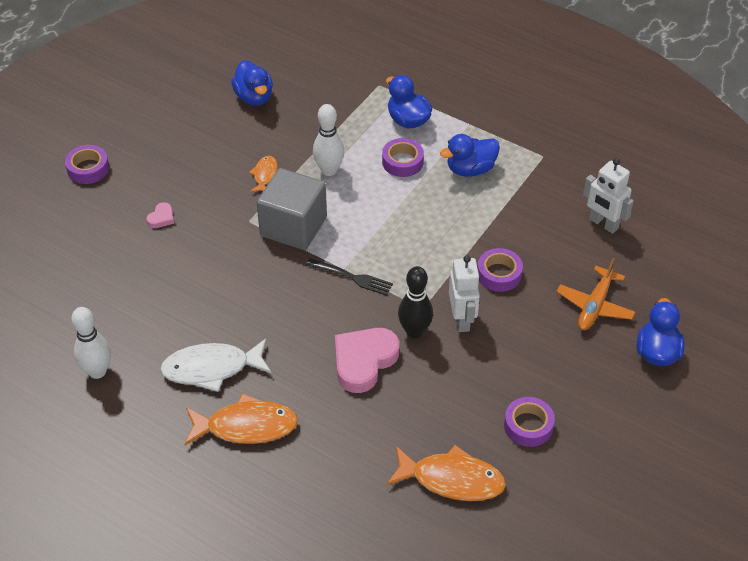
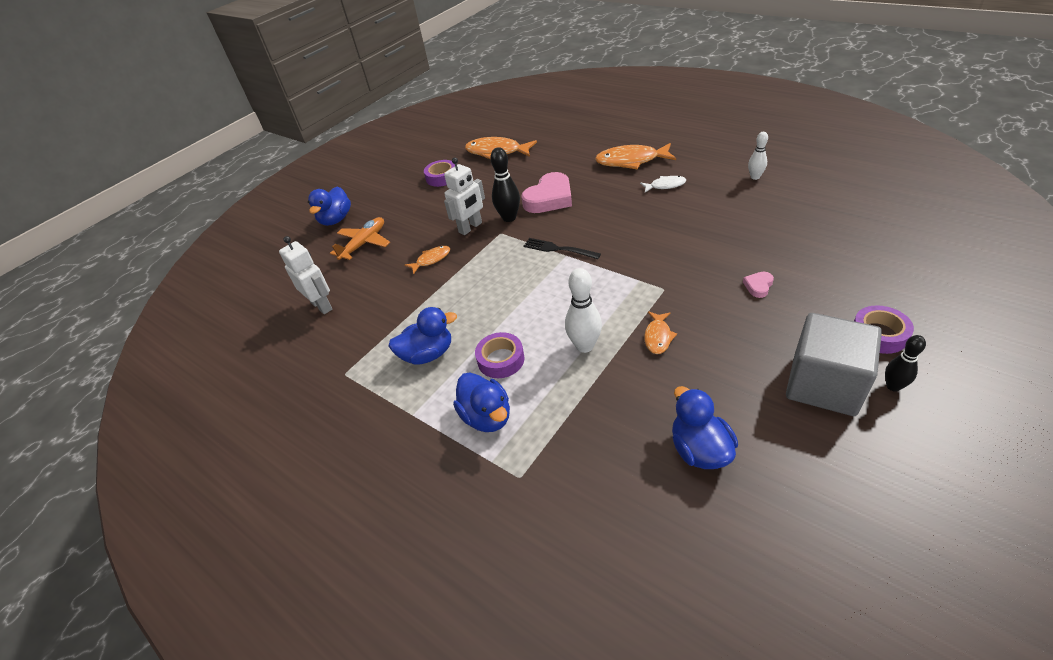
camera: 170 degrees left, 5 degrees down
(97, 371) = (755, 177): white bowling pin -> white bowling pin, size x0.63
(104, 131) = (893, 386): none -> black bowling pin
(212, 368) = (665, 185): white fish -> white fish, size x0.54
(293, 226) = (617, 286): grey cube -> grey cube (824, 384)
(462, 319) = (470, 227): white robot -> white robot turned 135 degrees counterclockwise
(499, 274) = (431, 260): purple tape -> orange fish

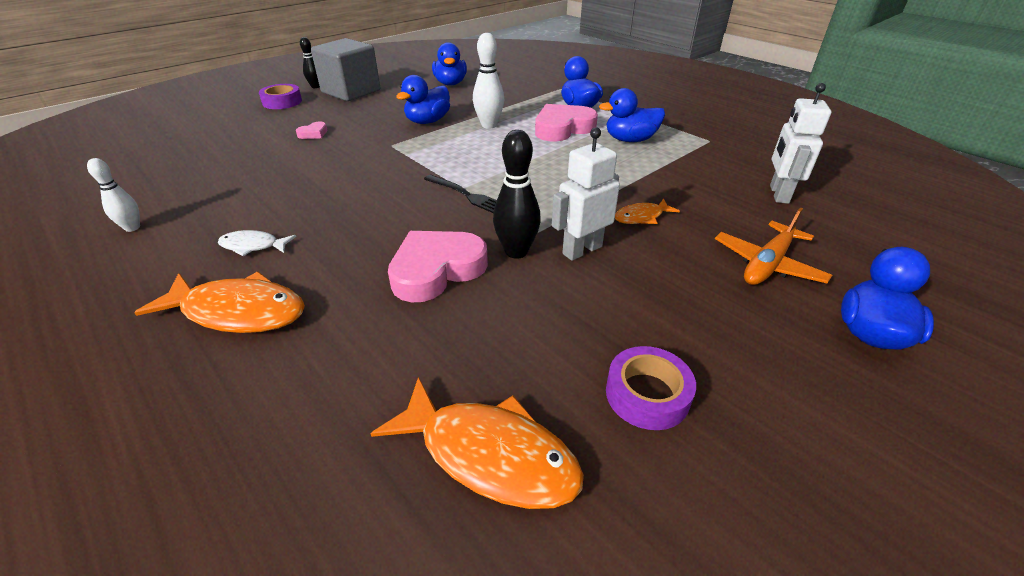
camera: 175 degrees left, 5 degrees down
(322, 305) = (778, 194): white robot -> white robot turned 45 degrees clockwise
(501, 360) = (562, 128): purple tape -> pink heart
(658, 337) = (428, 121): orange fish -> blue duck

